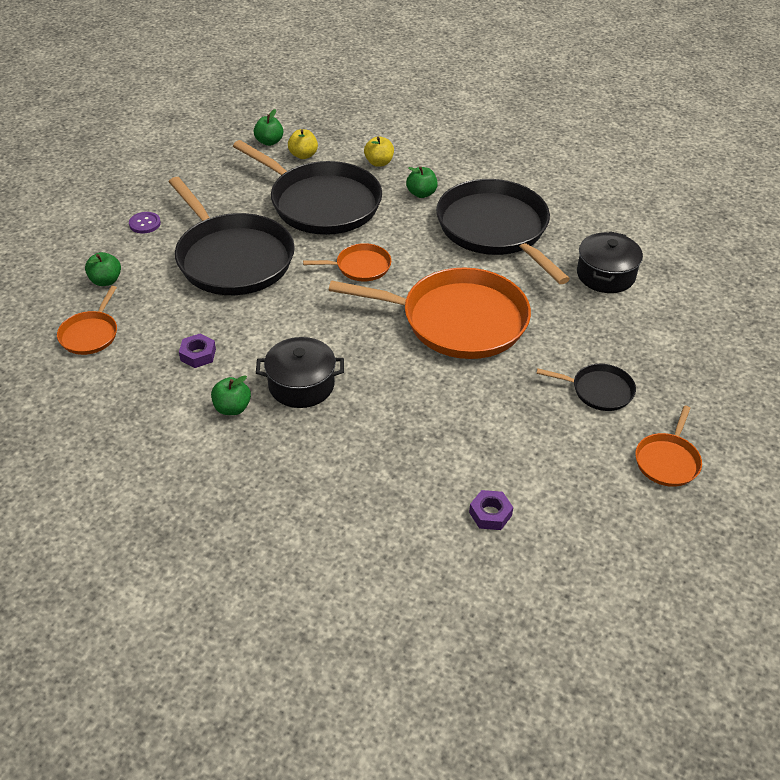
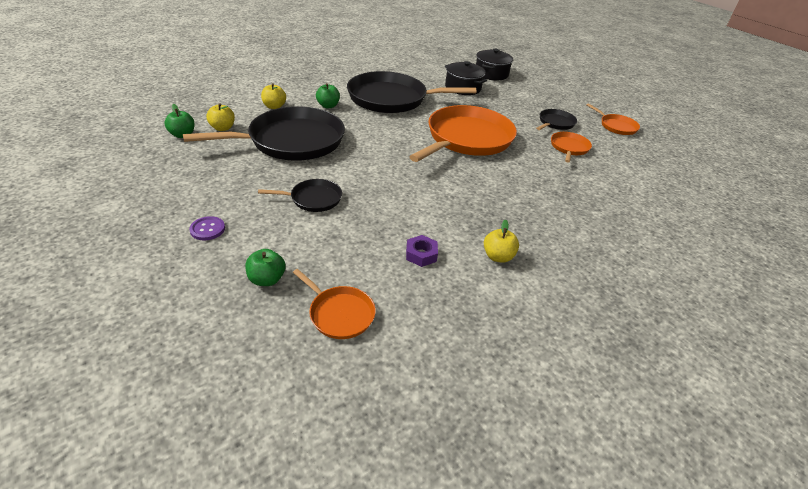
camera: 65 degrees left, 5 degrees down
(232, 258) = (313, 199): black pan -> black pan, size x0.46
(232, 408) = (498, 256): green apple -> yellow apple
(301, 385) = (491, 216): black pot -> black pot (491, 74)
(360, 266) = (381, 151): orange pan -> orange pan (569, 148)
(490, 514) = (642, 188): purple nut -> none

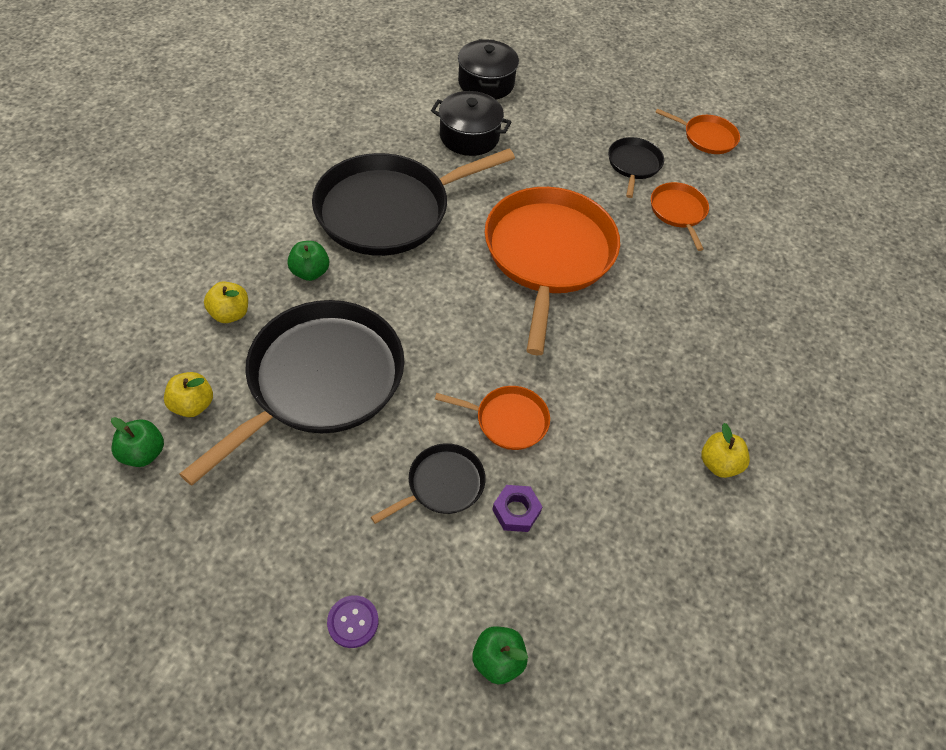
camera: 30 degrees left, 15 degrees up
(339, 313) = (617, 660): orange pan -> orange pan (508, 420)
(421, 254) = (637, 510): purple nut -> purple nut (516, 511)

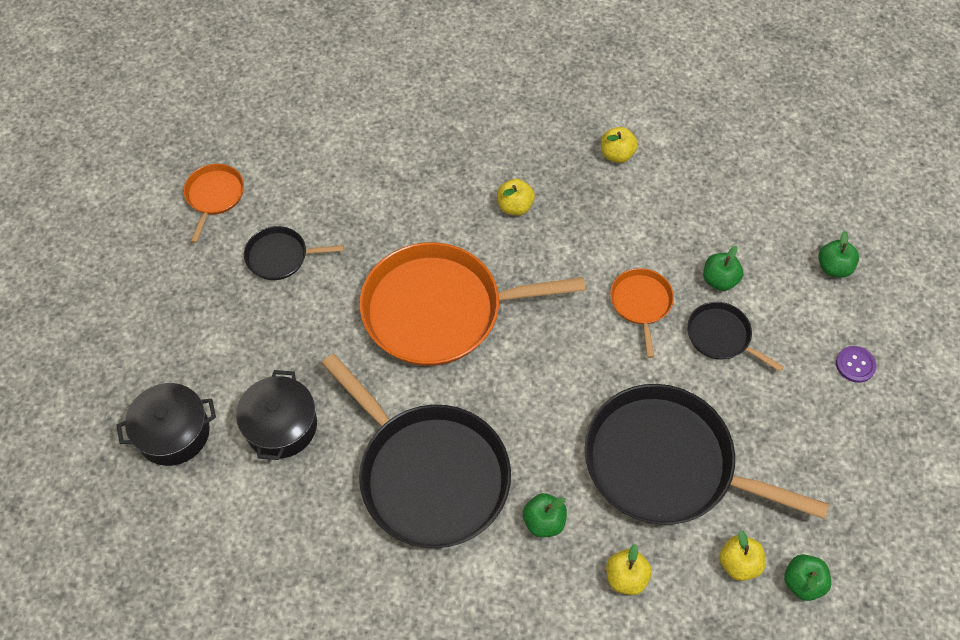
camera: 100 degrees left, 5 degrees up
(516, 511) = (719, 280): purple nut -> green apple
(658, 344) = (515, 206): none -> yellow apple
(678, 212) = (340, 209): orange pan -> none

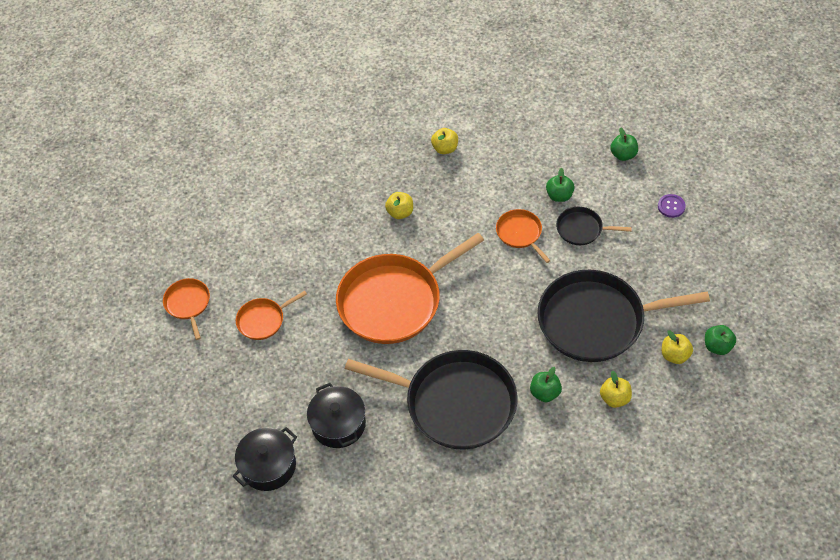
camera: 25 degrees left, 5 degrees down
(280, 256) = (263, 320): black pan -> orange pan

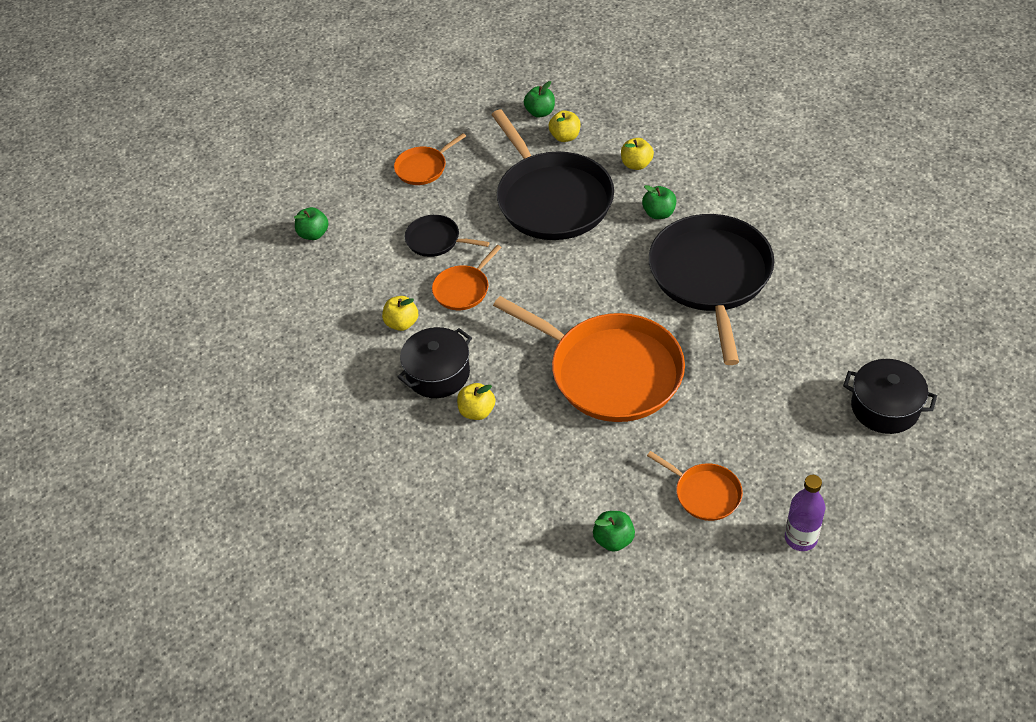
camera: 110 degrees left, 5 degrees down
(188, 304) = (726, 592): orange pan -> orange pan (423, 168)
(199, 361) = (800, 538): none -> purple bottle
(338, 424) = (796, 364): black pot -> black pot (438, 374)
(445, 148) = (355, 400): yellow apple -> yellow apple (402, 323)
(559, 196) = (394, 271): green apple -> green apple (613, 539)
(582, 229) = (436, 240): black pan -> black pan turned 120 degrees clockwise
(671, 206) = (377, 180): purple button -> none

